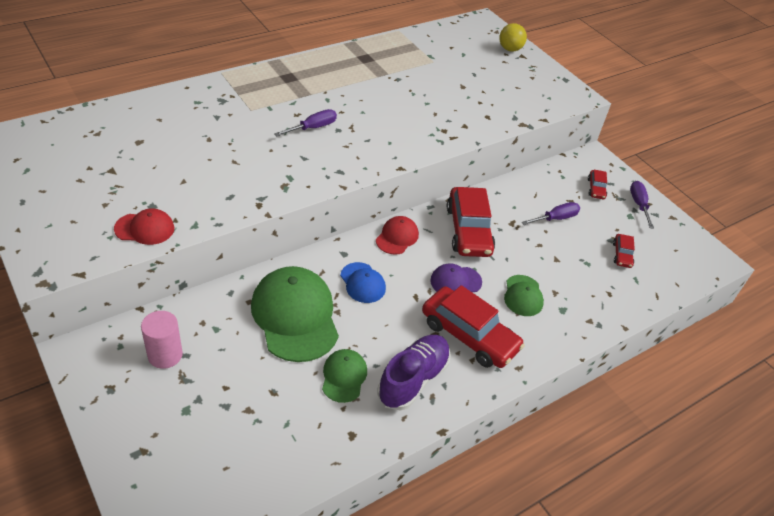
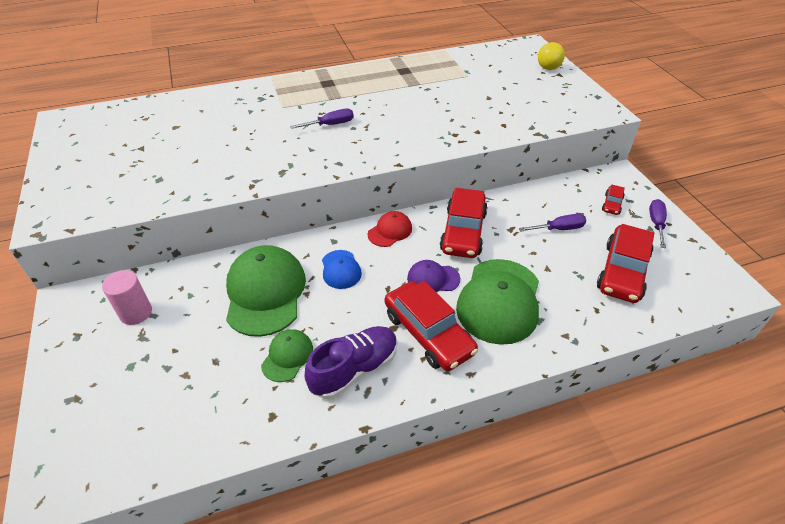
camera: 20 degrees right, 0 degrees up
(145, 228) = (143, 197): red cap -> none
(523, 296) = (499, 301): green cap -> green cap, size x1.98
(622, 255) = (622, 272): red car -> red car, size x2.13

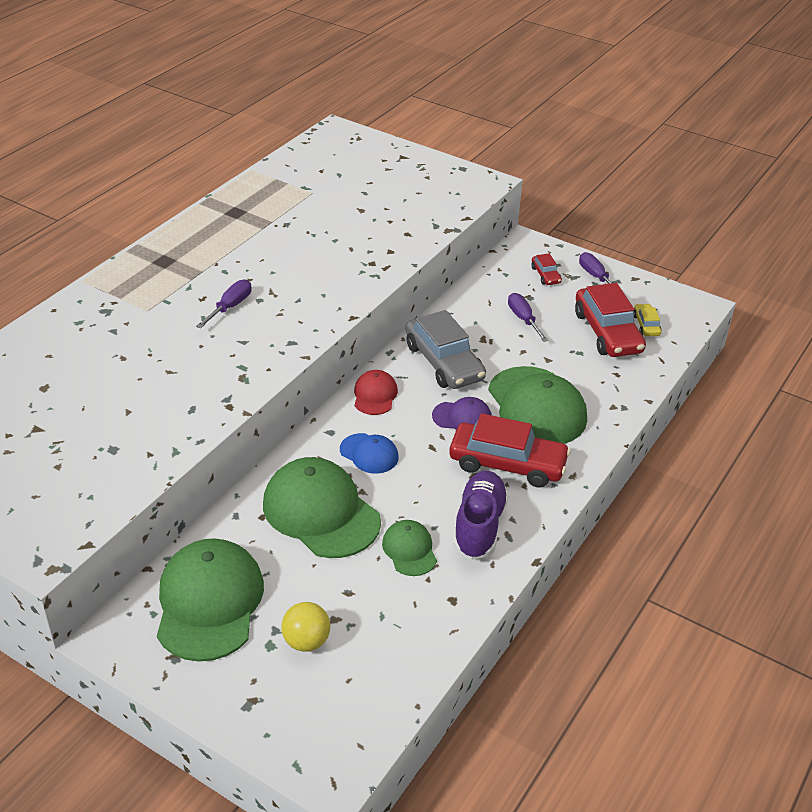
camera: 40 degrees left, 5 degrees down
(136, 313) = (209, 602): pink cylinder -> green cap
(433, 278) = (462, 417): purple cap -> purple cap turned 135 degrees counterclockwise
(463, 232) = (444, 362): red car -> grey car
(548, 68) = (385, 153): yellow ball -> yellow ball (306, 641)
(559, 229) = (523, 319): purple screwdriver -> purple screwdriver turned 60 degrees counterclockwise
(665, 282) = (646, 325): none -> yellow car

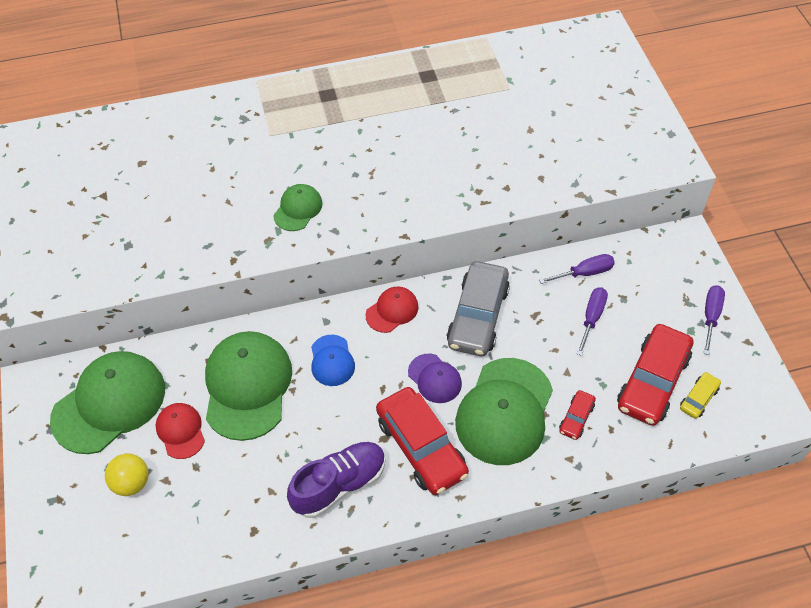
camera: 45 degrees right, 15 degrees up
(230, 307) = (328, 168): purple screwdriver -> purple screwdriver (584, 273)
(302, 578) = (180, 431): none -> red cap
(409, 550) = (270, 465): green cap -> green cap (298, 209)
(545, 275) = (664, 285): red car -> red car (576, 418)

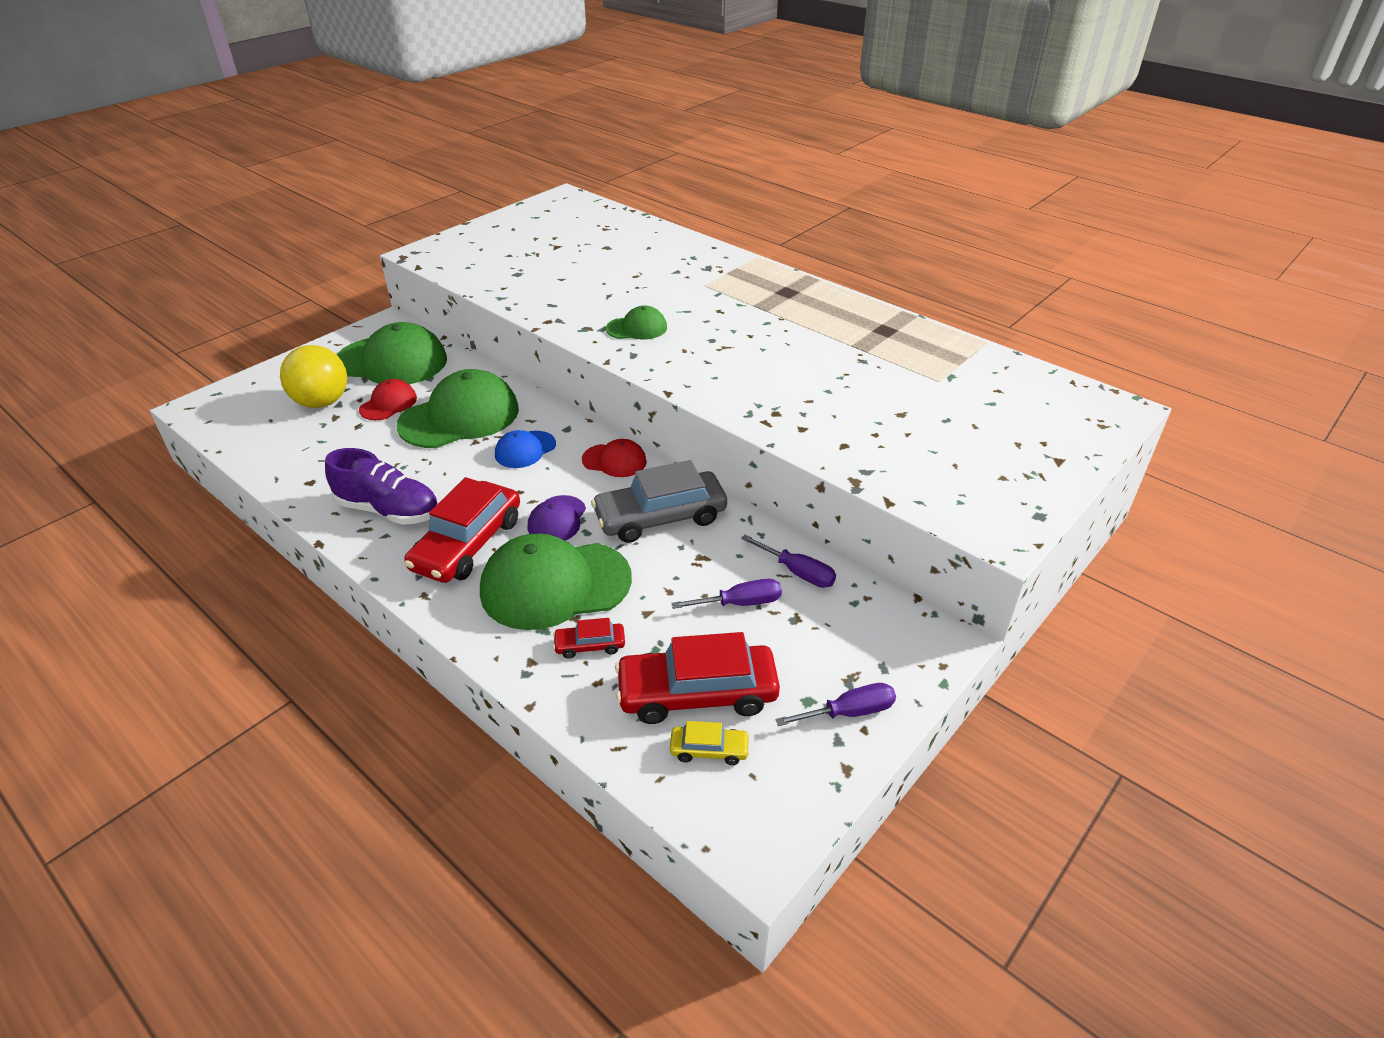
camera: 55 degrees right, 15 degrees down
(131, 483) = (322, 402): yellow ball -> yellow ball, size x1.55

